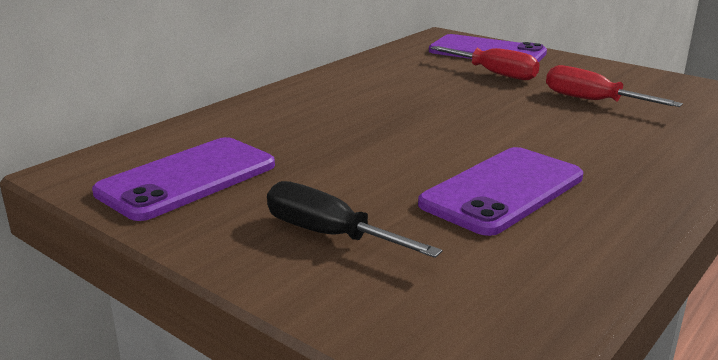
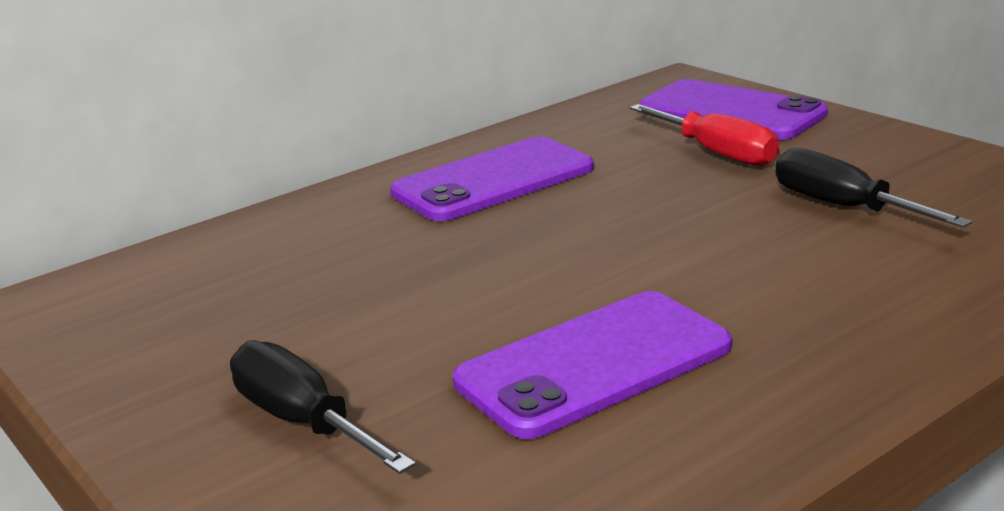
camera: 15 degrees right, 0 degrees up
(187, 178) = (170, 321): purple phone -> purple phone (493, 181)
(592, 101) = (844, 207): red screwdriver -> black screwdriver

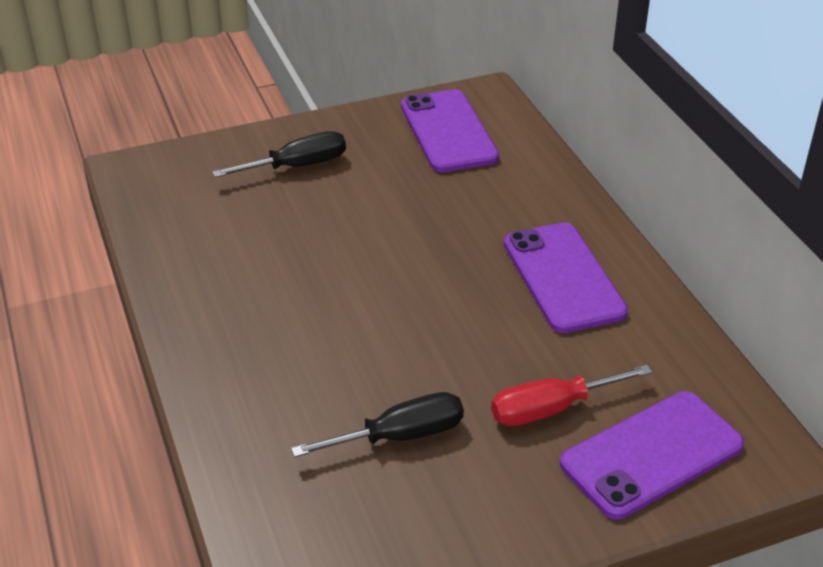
camera: 105 degrees right, 15 degrees up
(593, 364) = (278, 261): purple phone -> purple phone (448, 131)

